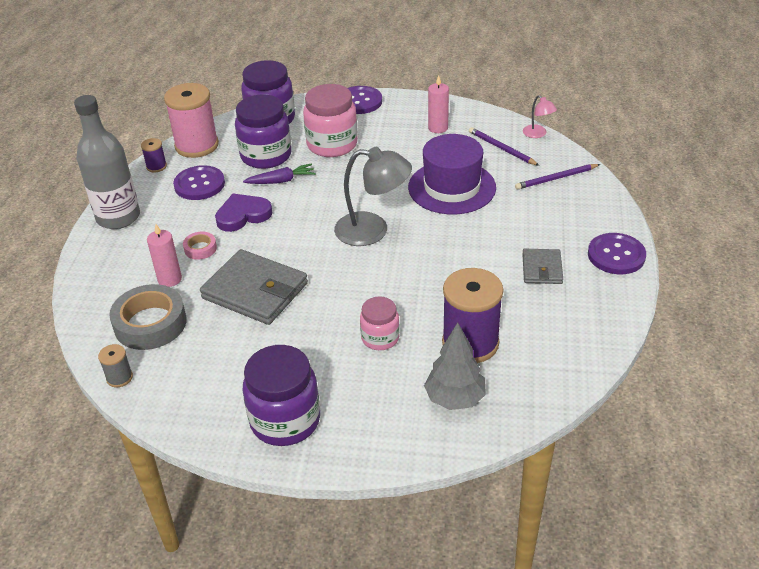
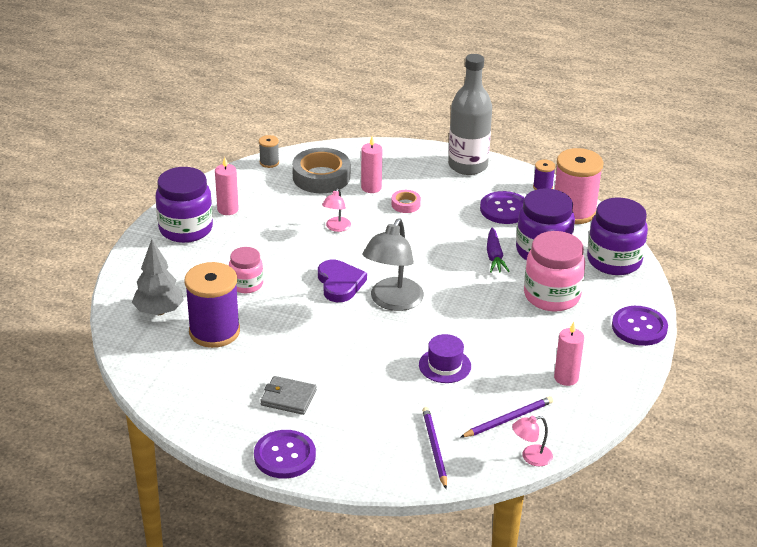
camera: 100 degrees right, 5 degrees down
(234, 391) = (228, 209): none -> pink candle
(243, 215) = (446, 230): purple heart -> purple heart (340, 283)
(255, 291) = (336, 228): grey wallet -> pink lamp
(452, 187) = (445, 365): purple hat -> purple hat, size x0.54

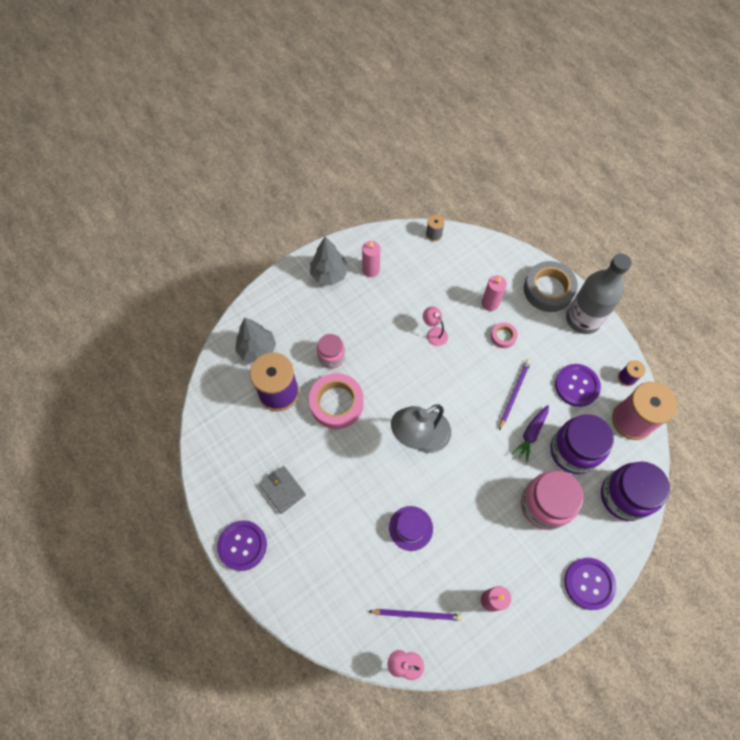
camera: 35 degrees right, 30 degrees up
(186, 229) = (329, 274): purple jar -> grey tree
(284, 314) = (336, 403): none -> pink tape
(321, 177) = (461, 271): grey tape -> grey tape (548, 290)
(336, 228) = (434, 333): pink lamp -> pink lamp turned 90 degrees clockwise
(340, 283) = (396, 395): purple heart -> none
(434, 448) = (344, 607): purple pencil -> purple pencil (514, 394)

